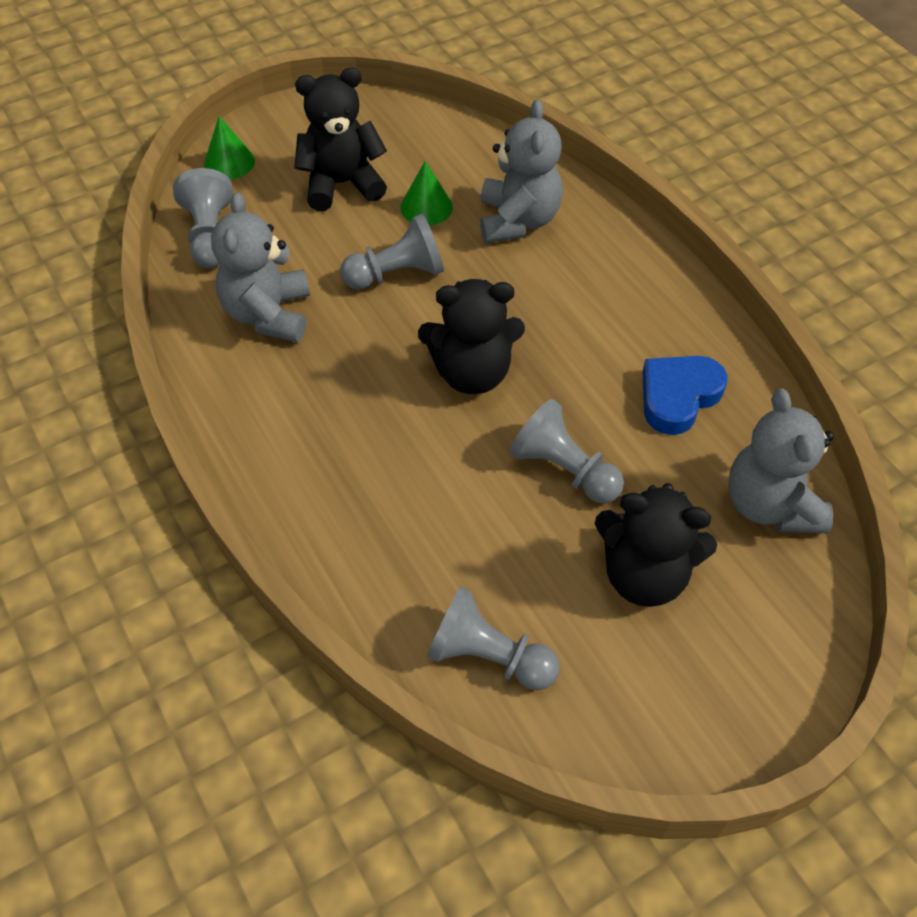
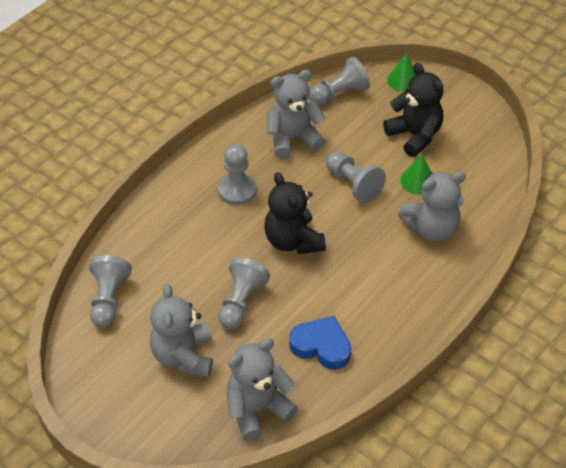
camera: 70 degrees right, 5 degrees down
(336, 412) = (237, 190): none -> grey pawn
(644, 574) = (183, 356): black teddy bear -> grey teddy bear

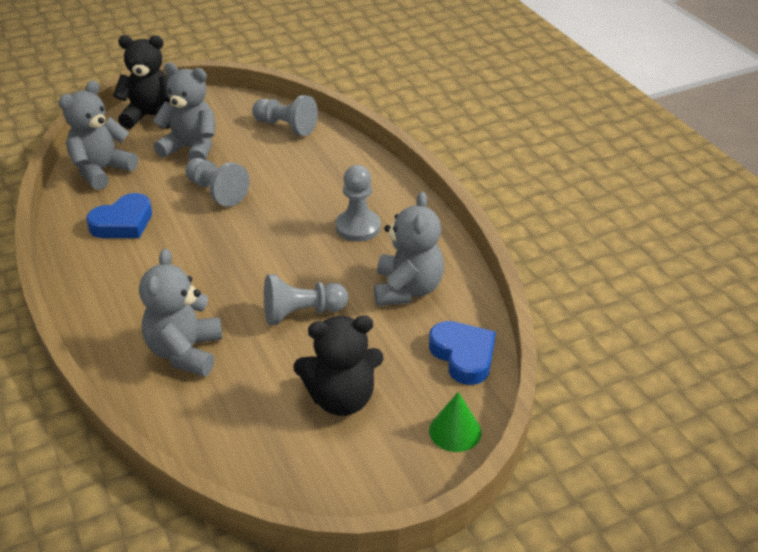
camera: 115 degrees right, 10 degrees down
(257, 409) = (101, 171): grey teddy bear -> grey teddy bear turned 135 degrees counterclockwise
(293, 241) = (259, 244): black teddy bear -> black teddy bear (151, 117)
(339, 94) = (463, 356): grey pawn -> blue heart
(418, 181) = (264, 370): green cone -> none

